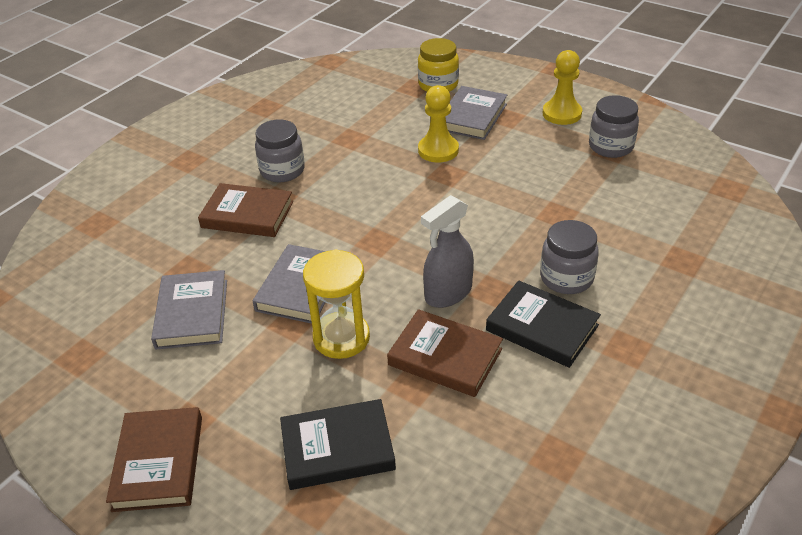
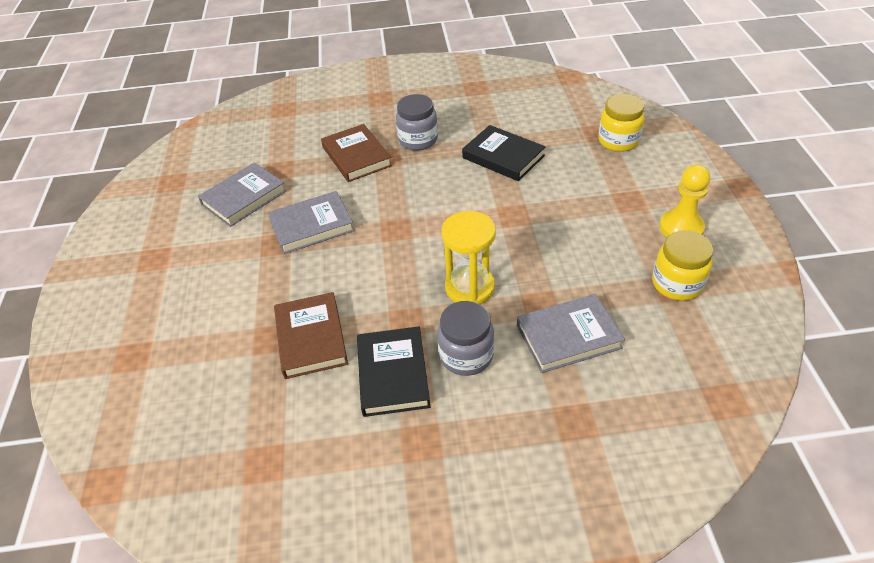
camera: 50 degrees right, 5 degrees up
(158, 462) = (115, 269): brown book -> none
(337, 448) = (183, 338): black book -> black book (503, 157)
(341, 338) = (282, 275): yellow hourglass -> yellow hourglass (469, 288)
(438, 150) = (535, 192): yellow pawn -> none
(448, 293) = (378, 299): grey spray bottle -> none
(472, 117) = (602, 183): grey book -> grey book (568, 337)
(610, 146) = (677, 284): grey jar -> yellow jar

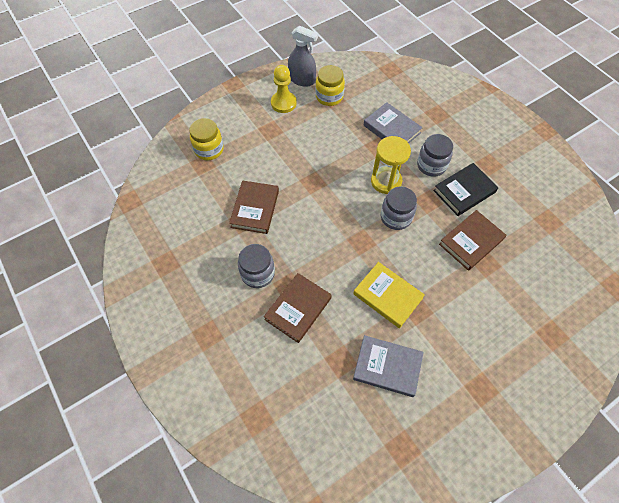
camera: 120 degrees left, 15 degrees up
(312, 226) = (388, 296): grey book -> yellow book
(405, 274) = (396, 217): none -> grey jar
(503, 157) = (255, 209): black book -> brown book
(730, 263) = (302, 80): none -> grey spray bottle

